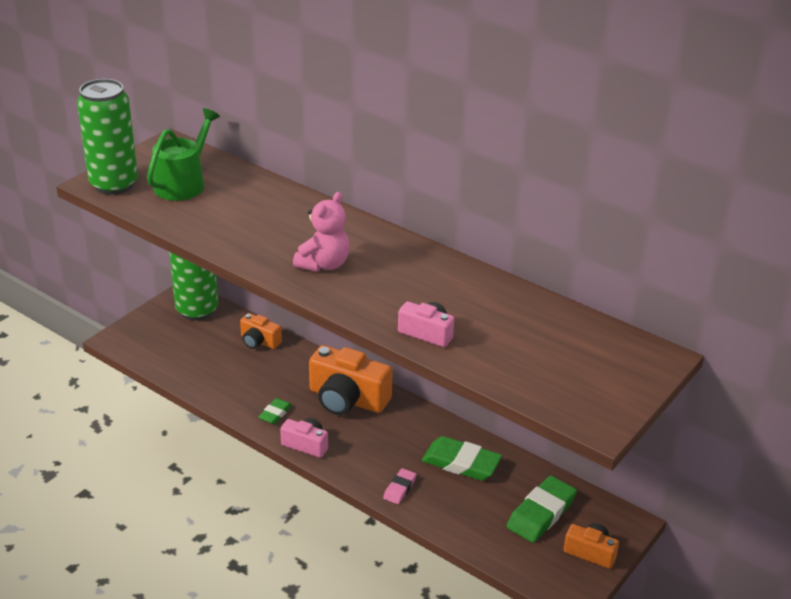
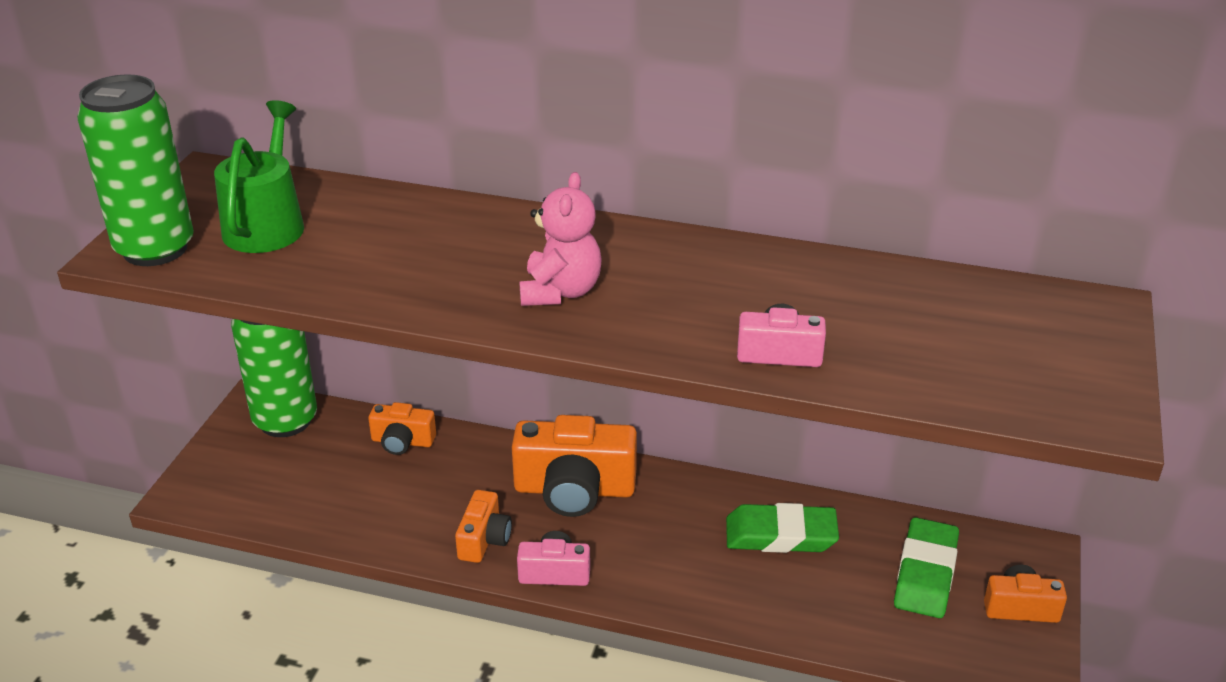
camera: 20 degrees left, 0 degrees up
(275, 413) = (484, 539): green eraser -> orange camera
(399, 488) = (722, 597): pink eraser -> none

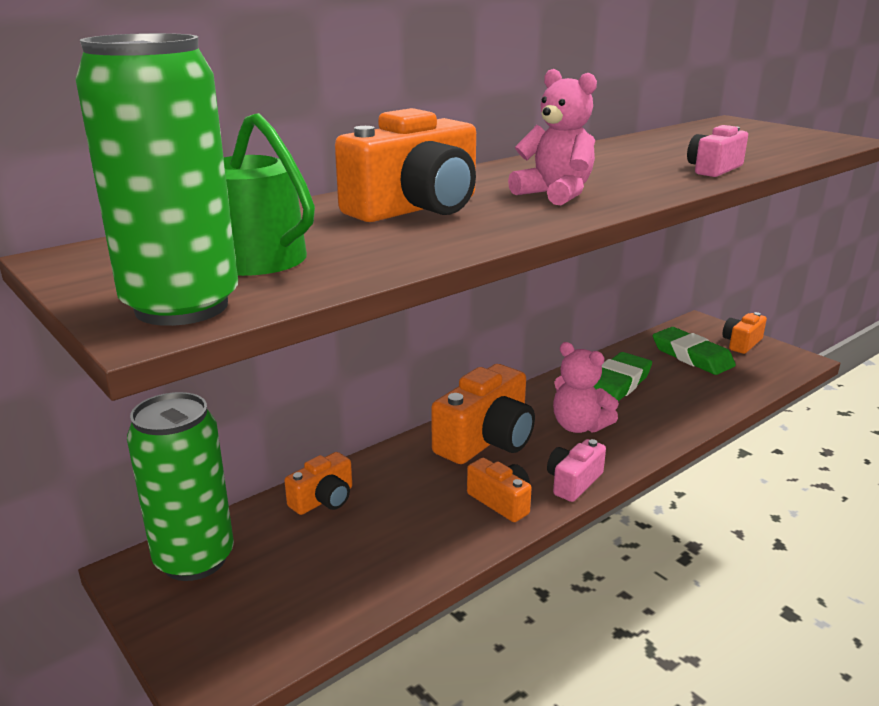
camera: 55 degrees left, 10 degrees down
(442, 244) = (416, 208): none -> orange camera
(661, 539) = (579, 426): none -> pink teddy bear

